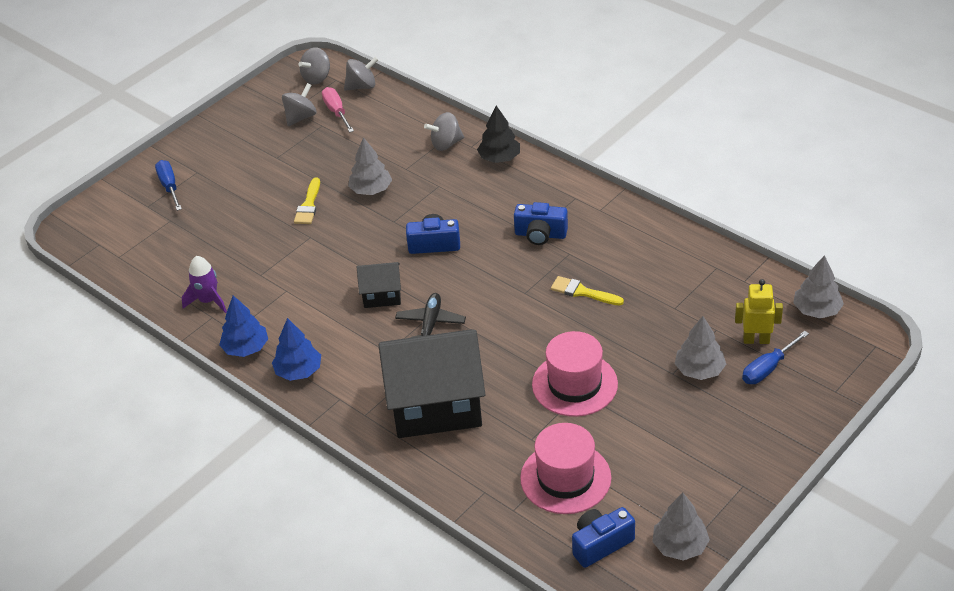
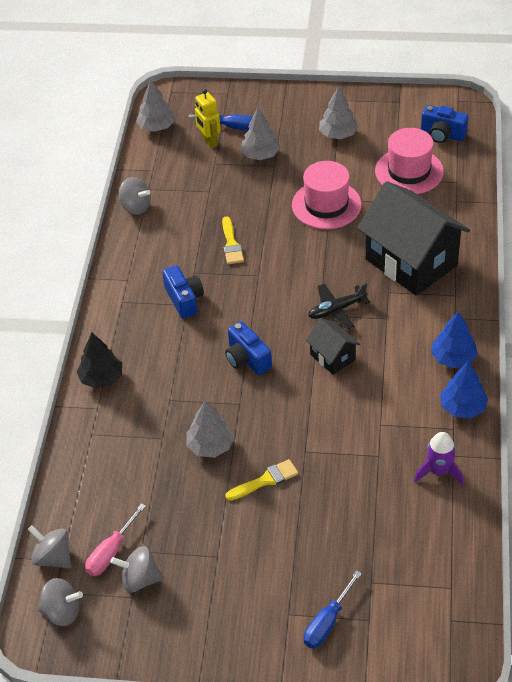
camera: 125 degrees left, 5 degrees up
(446, 144) = (106, 428): grey spinning top -> grey spinning top (136, 207)
(679, 546) = (410, 105): grey tree -> grey tree (338, 134)

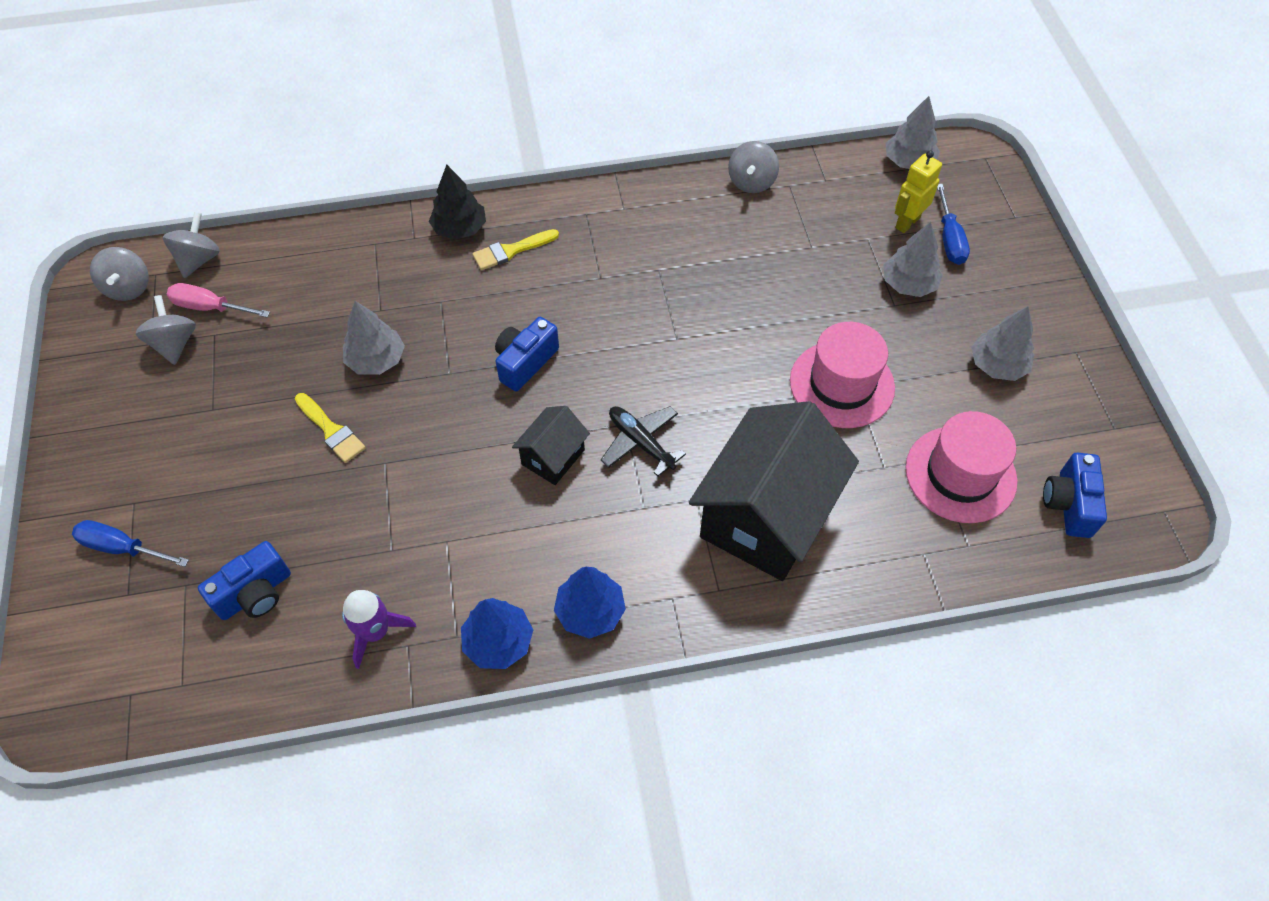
camera: 70 degrees right, 10 degrees up
(184, 299) = (608, 272): blue camera -> blue camera (255, 593)
(231, 244) = (722, 295): yellow brush -> yellow brush (511, 251)

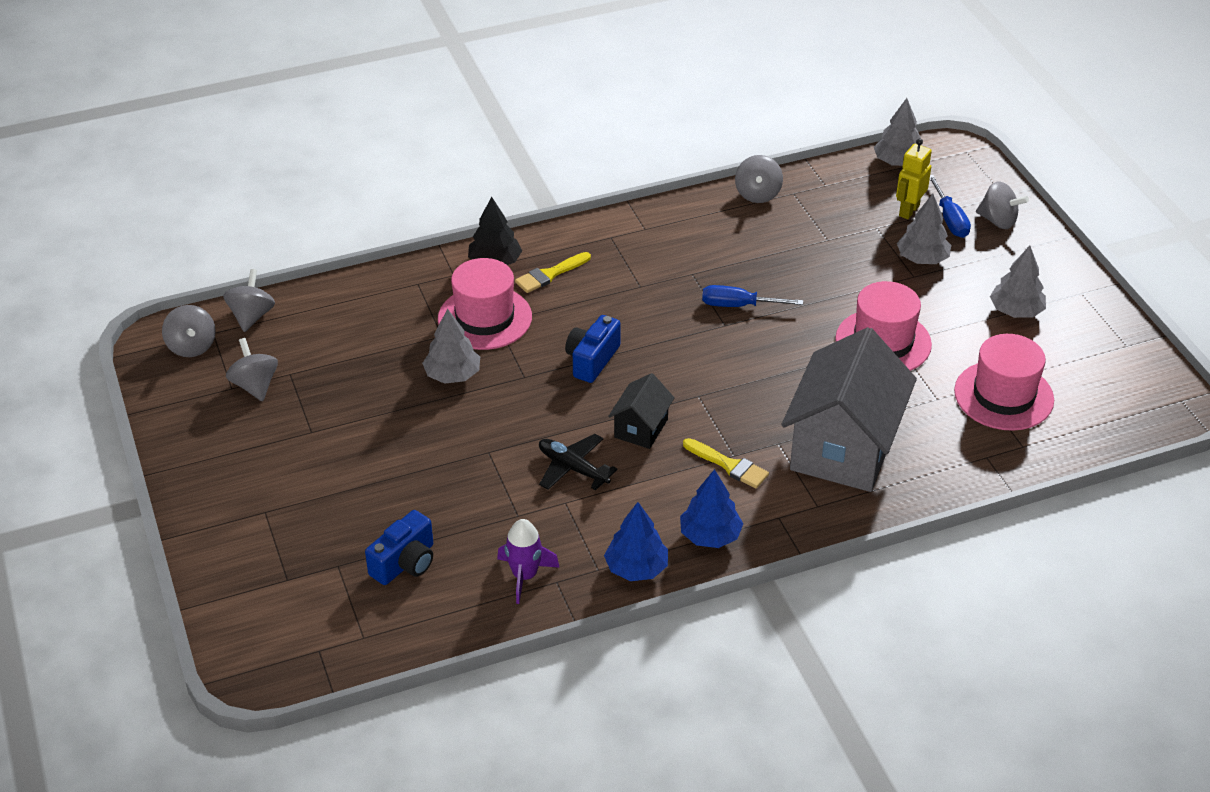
camera: 10 degrees left, 15 degrees down
(123, 548) = (269, 546): blue screwdriver -> blue screwdriver (739, 305)
(210, 307) = (278, 353): pink screwdriver -> none
(331, 430) = (430, 434): yellow brush -> yellow brush (729, 465)
(430, 294) = (485, 318): none -> pink hat
(640, 443) = (716, 408): black plane -> black plane (573, 468)
(766, 517) = (843, 448): black house -> grey house
(1001, 248) = (998, 221): none -> grey spinning top
(1068, 504) = (1100, 405): blue camera -> none

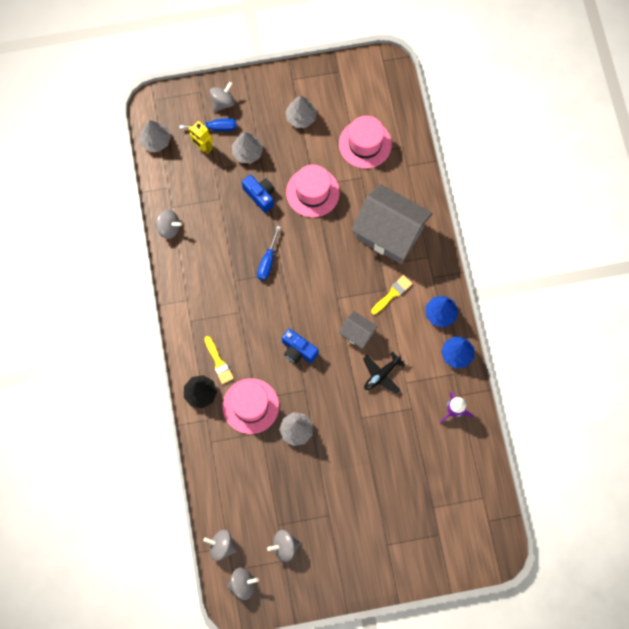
camera: 80 degrees left, 30 degrees up
(405, 563) = (436, 471): blue camera -> blue camera (260, 195)
(641, 428) = (357, 333): black house -> grey house

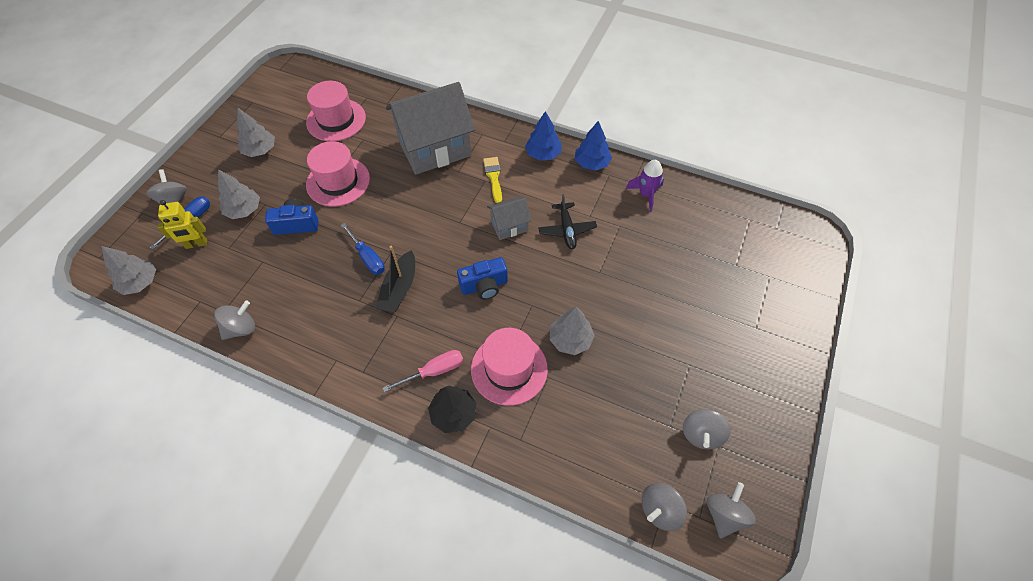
camera: 55 degrees left, 15 degrees down
(219, 362) = (434, 371): yellow brush -> pink screwdriver
(259, 299) = (399, 288): none -> black boat

